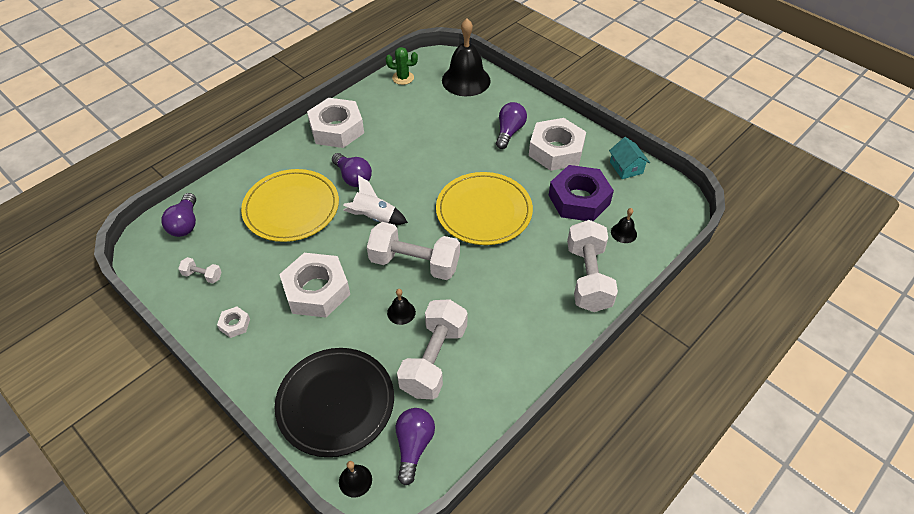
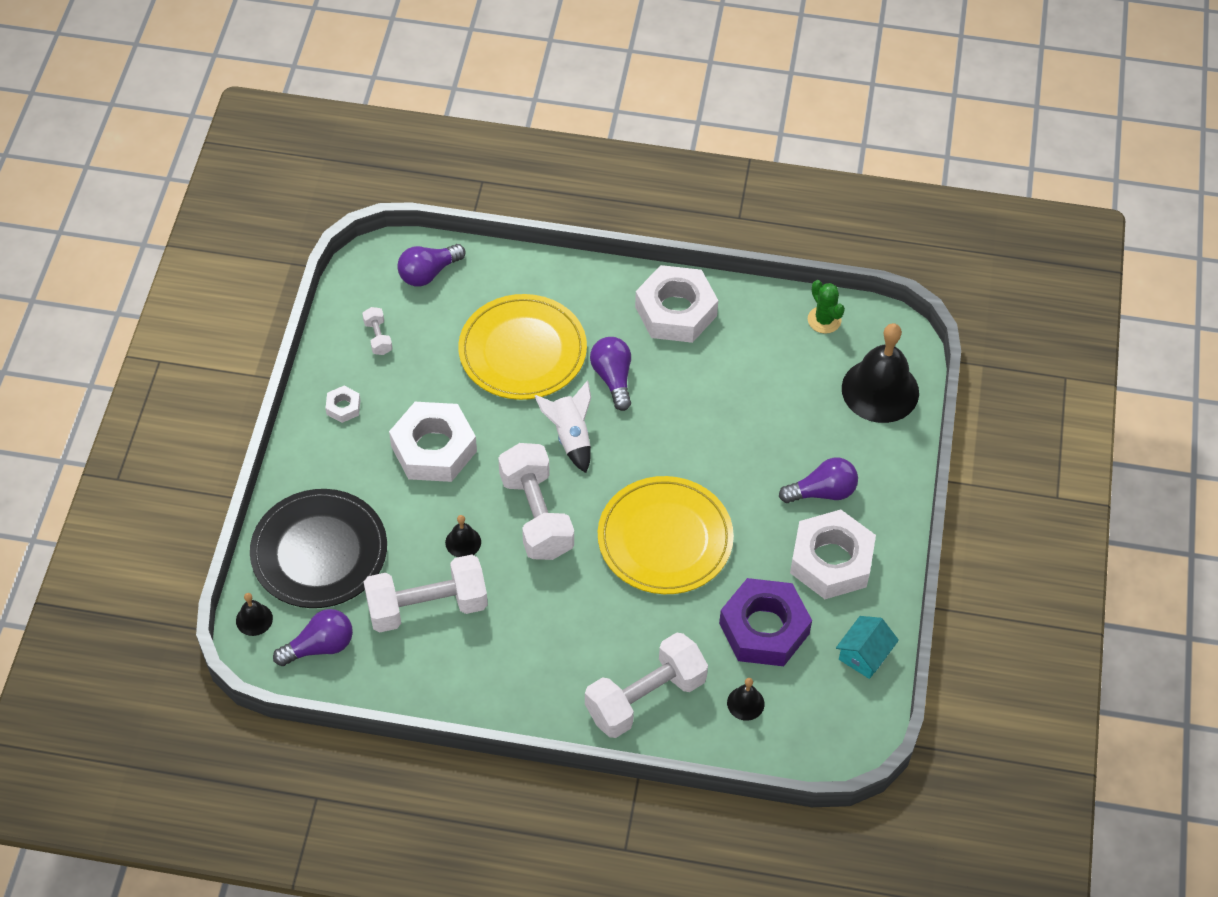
camera: 55 degrees right, 5 degrees up
(353, 177) = (613, 378): purple light bulb -> purple light bulb turned 150 degrees clockwise

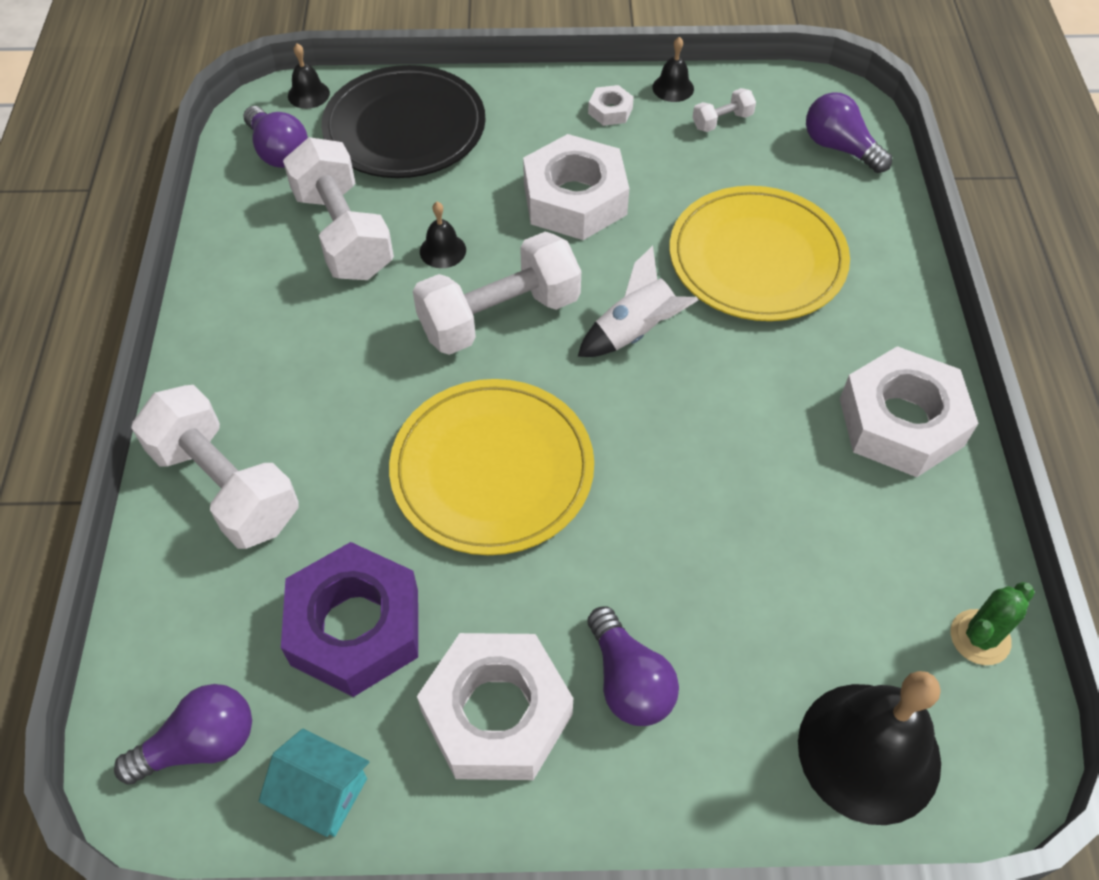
camera: 80 degrees right, 0 degrees up
(613, 378) = (750, 364): purple light bulb -> purple light bulb (201, 744)
(745, 703) = (221, 619): black bell -> black bell (673, 88)

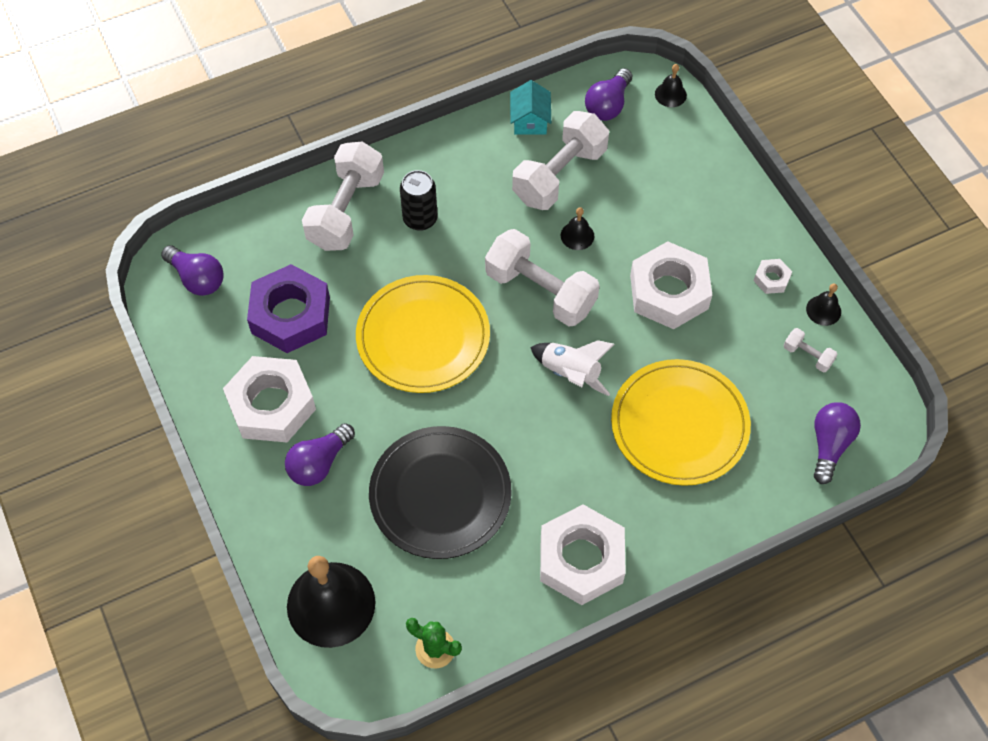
camera: 65 degrees right, 5 degrees up
(303, 402) = (420, 219): none -> black can
(322, 792) = (195, 344): turquoise house -> turquoise house (530, 120)
(405, 128) = (674, 163): black plate -> black plate (440, 494)

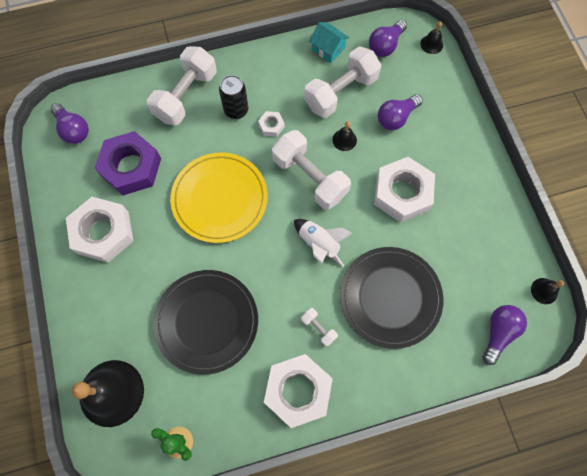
camera: 10 degrees right, 10 degrees up
(319, 463) = (126, 282): purple light bulb -> purple light bulb (396, 118)
(530, 120) = (328, 49): turquoise house -> turquoise house turned 60 degrees counterclockwise
(679, 425) = (390, 297): yellow plate -> black plate
(771, 279) = (479, 195): white nut -> white nut (271, 126)
(807, 355) = (495, 259): white dumbbell -> white dumbbell (318, 328)
(823, 310) = (513, 226): black bell -> black bell (544, 291)

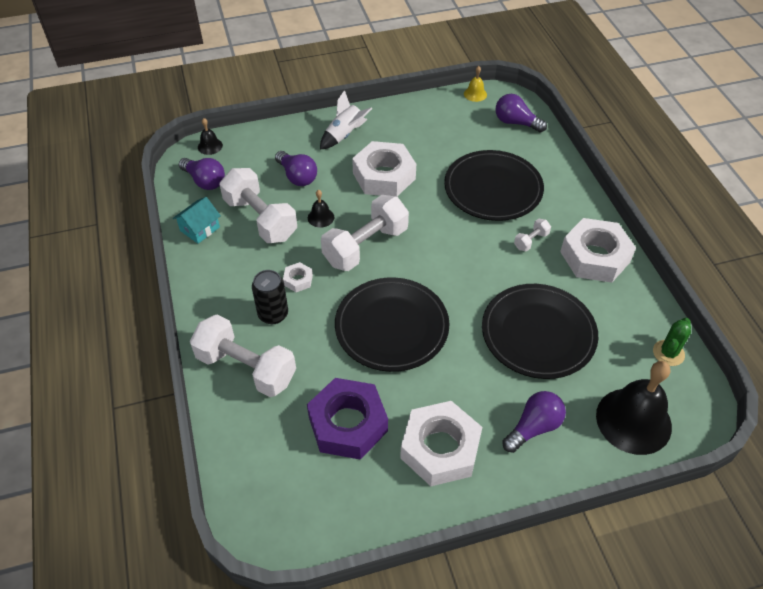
camera: 90 degrees left, 20 degrees down
(73, 130) = (286, 504): purple light bulb -> purple light bulb (534, 427)
(220, 199) = (391, 327): yellow plate -> black plate
(319, 244) = (442, 240): white rocket -> white rocket (344, 135)
(544, 291) = (475, 94): black bell -> yellow bell

